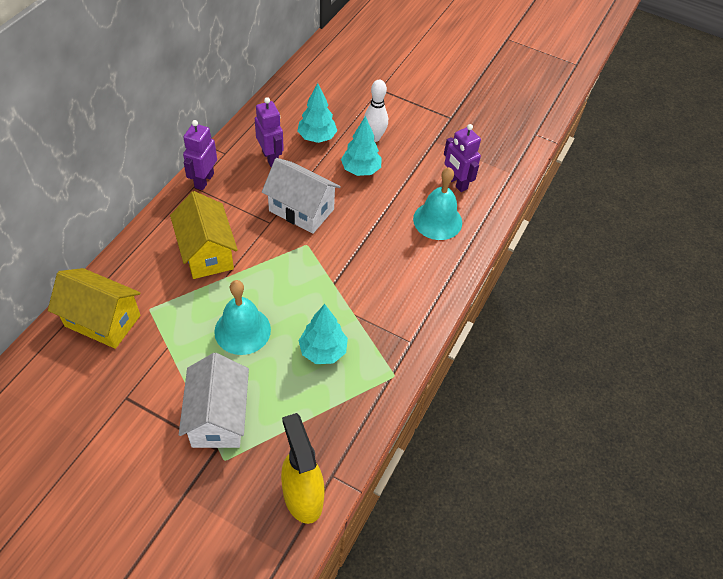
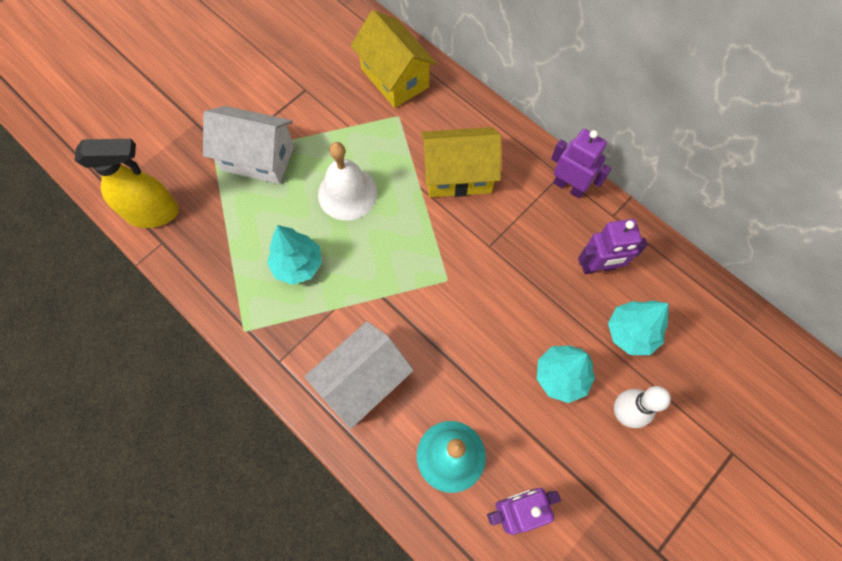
camera: 110 degrees right, 15 degrees up
(103, 320) = (395, 78): yellow house -> yellow house turned 75 degrees counterclockwise
(242, 330) = (347, 193): turquoise bell -> white bell
(301, 210) = (502, 285): white house -> white house (362, 381)

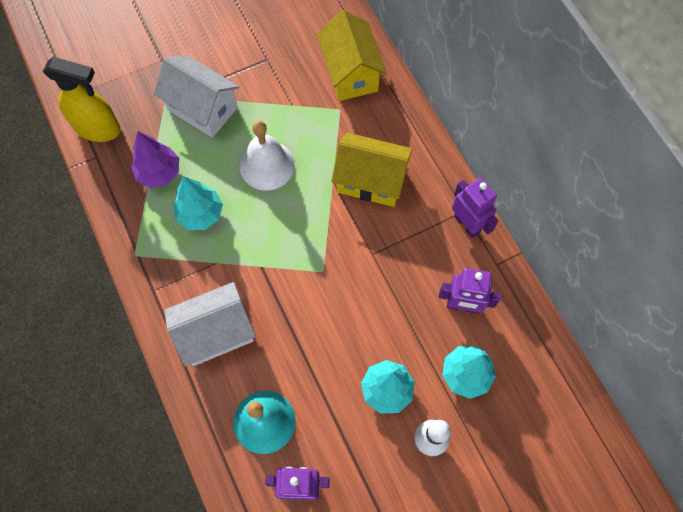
camera: 20 degrees right, 0 degrees up
(237, 237) = (159, 173): none -> purple tree

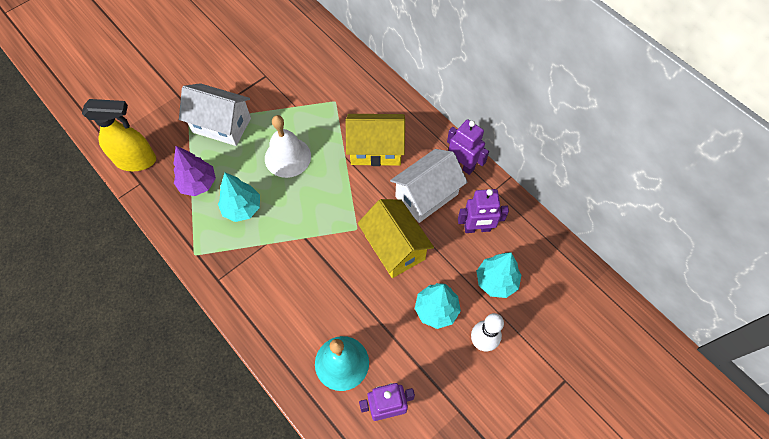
camera: 15 degrees left, 5 degrees down
(215, 332) = (280, 300): white house -> white house (426, 195)
(350, 73) = (336, 72): yellow house -> yellow house (395, 247)

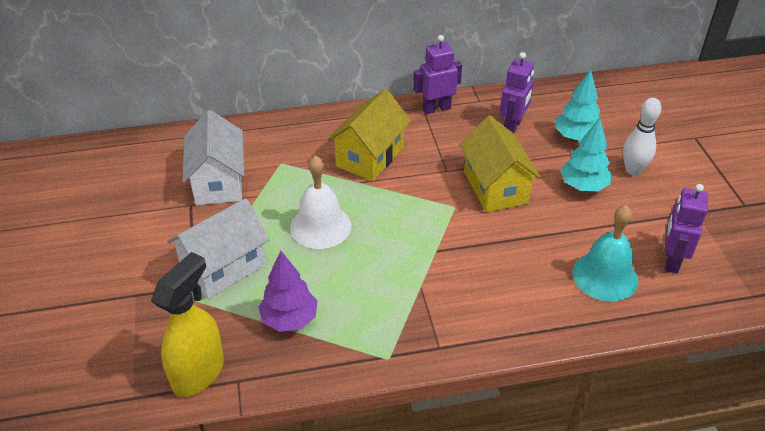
camera: 60 degrees left, 20 degrees down
(242, 208) = (357, 290): turquoise tree -> none
(395, 247) = (495, 187): yellow house -> yellow house turned 75 degrees clockwise
(426, 195) = (452, 144): white house -> white house (218, 182)

